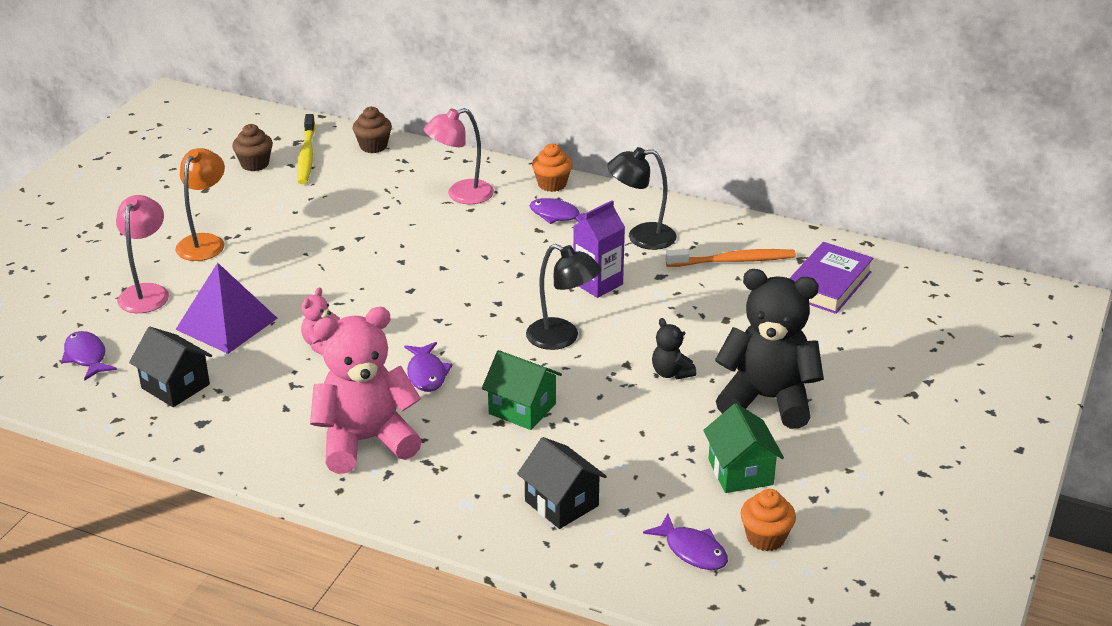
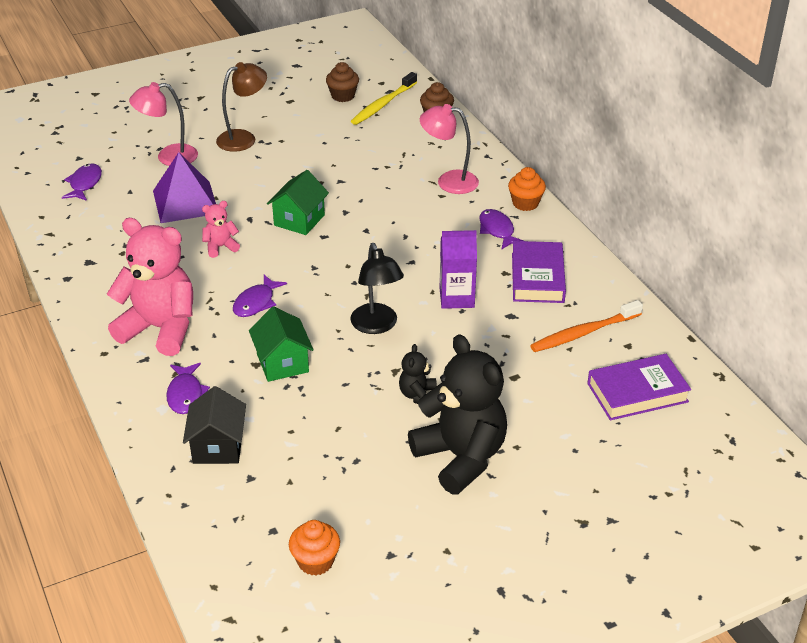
camera: 40 degrees right, 5 degrees up
(147, 292) = (168, 157): pink lamp -> pink lamp turned 150 degrees counterclockwise
(175, 386) = (105, 229): black house -> none
(205, 242) = (243, 138): orange lamp -> brown lamp
(641, 237) = (537, 277): black lamp -> purple book
(692, 550) = (254, 536): purple fish -> purple fish (185, 394)
(733, 261) = (584, 333): orange toothbrush -> orange toothbrush turned 120 degrees clockwise
(740, 472) = (365, 500): green house -> green house (299, 220)

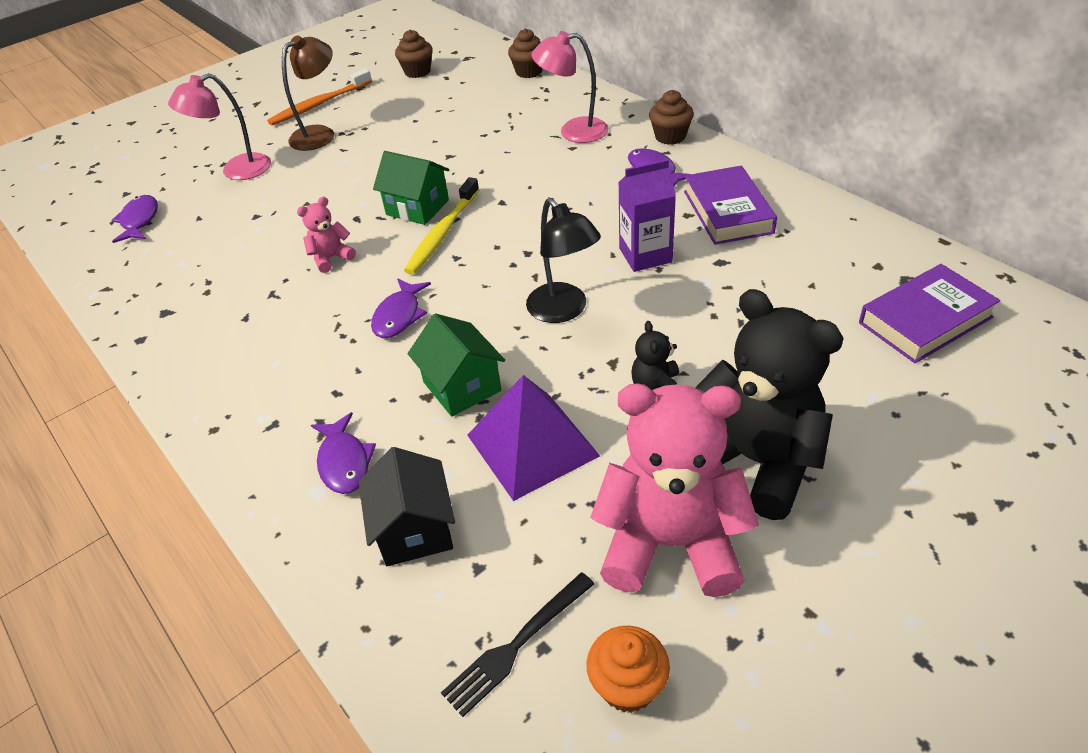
camera: 10 degrees left, 5 degrees up
(160, 328) = (283, 378): pink teddy bear -> pink teddy bear (670, 543)
(185, 202) = (271, 216): purple pyramid -> purple pyramid (532, 445)
(256, 526) = (516, 646): none -> black fork
(299, 220) = (417, 207): green house -> green house turned 75 degrees counterclockwise
(383, 104) = (465, 71): yellow toothbrush -> yellow toothbrush (442, 233)
(525, 203) = (670, 136): orange cupcake -> brown cupcake
(584, 333) = (818, 262): orange toothbrush -> orange toothbrush (320, 104)

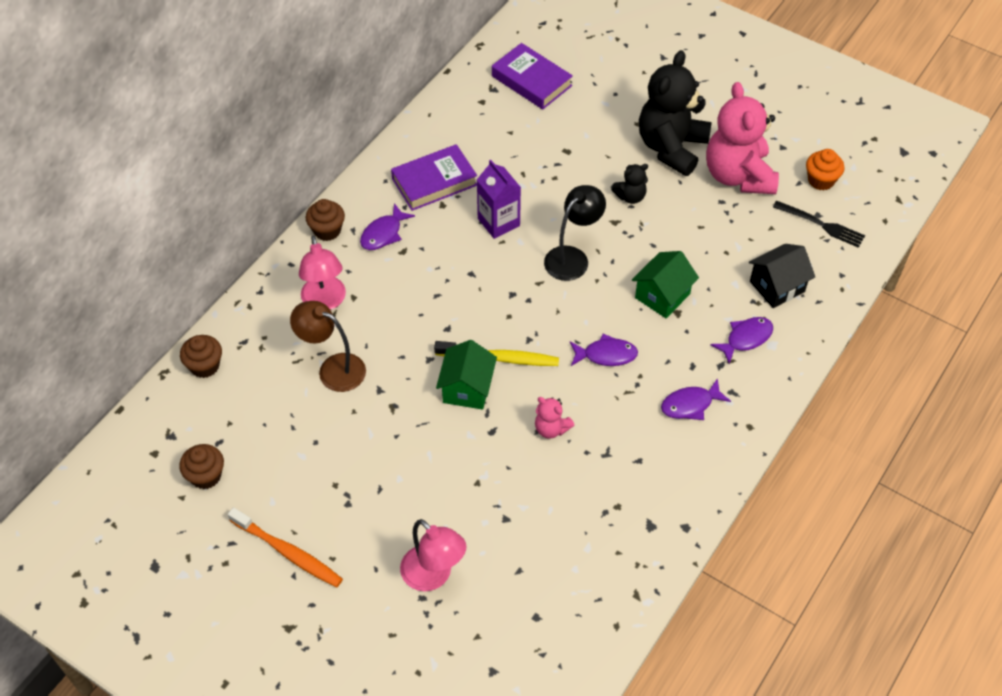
camera: 110 degrees left, 10 degrees up
(139, 220) = (535, 626): purple fish -> purple fish (690, 405)
(320, 134) = (352, 524): brown lamp -> brown lamp (333, 368)
(532, 445) = (697, 247): purple pyramid -> none

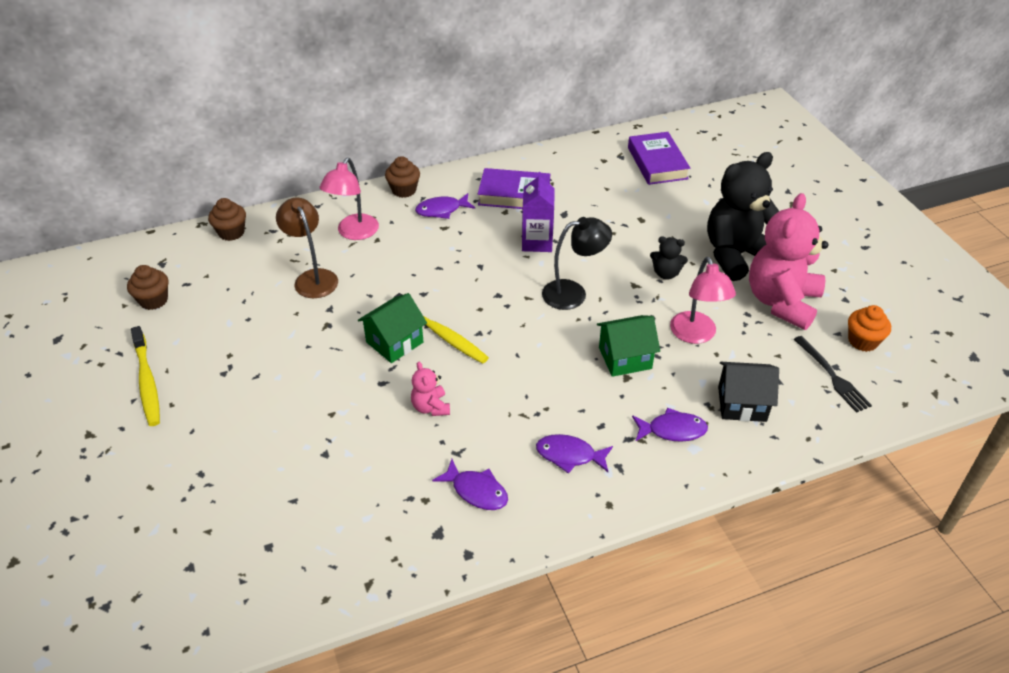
camera: 35 degrees right, 10 degrees down
(287, 552) = (147, 381): orange toothbrush -> yellow toothbrush
(433, 576) = (226, 462): pink lamp -> pink lamp (696, 335)
(606, 355) = (532, 377): purple fish -> purple fish (476, 491)

